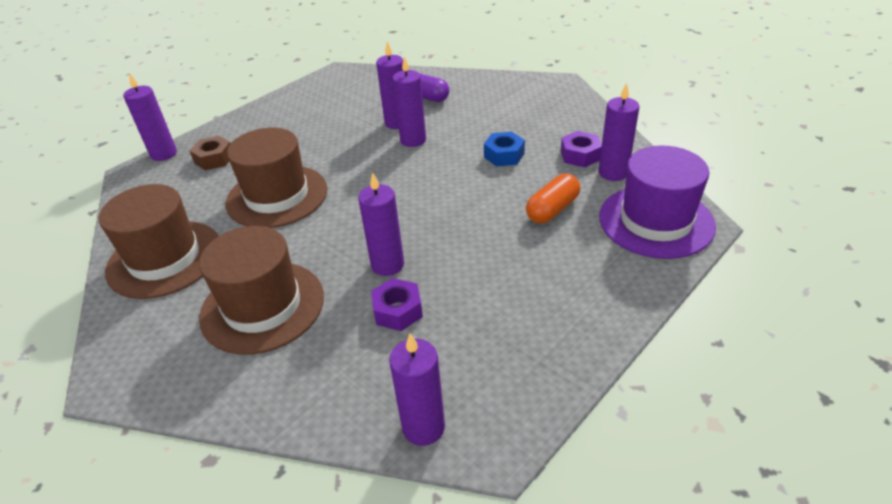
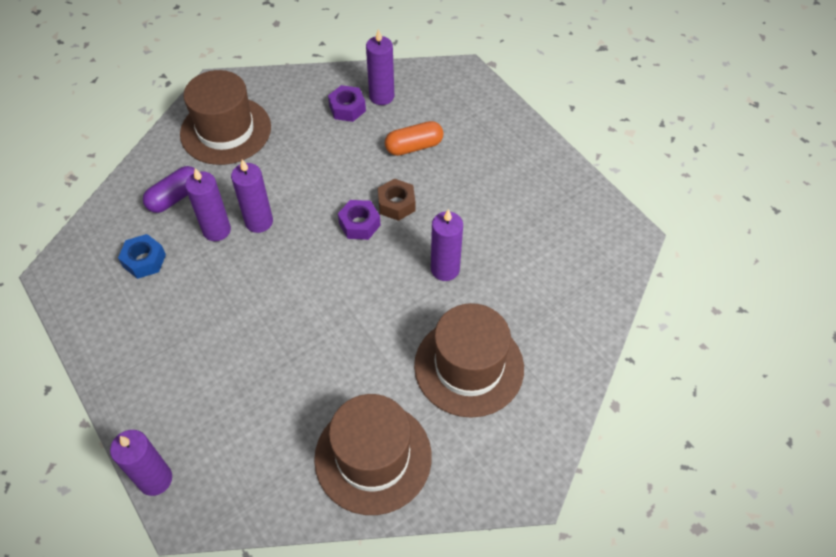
camera: 80 degrees left, 15 degrees up
(214, 159) = (198, 417): brown nut -> brown nut (396, 204)
(277, 196) = (306, 351): brown hat -> brown hat (226, 130)
(398, 311) = (501, 269): purple nut -> purple nut (359, 224)
(423, 427) = (611, 270): purple candle -> none
(504, 155) = (322, 158): blue nut -> blue nut (144, 261)
(552, 209) = (414, 147): orange capsule -> orange capsule turned 75 degrees counterclockwise
(656, 221) = (451, 93): purple hat -> none

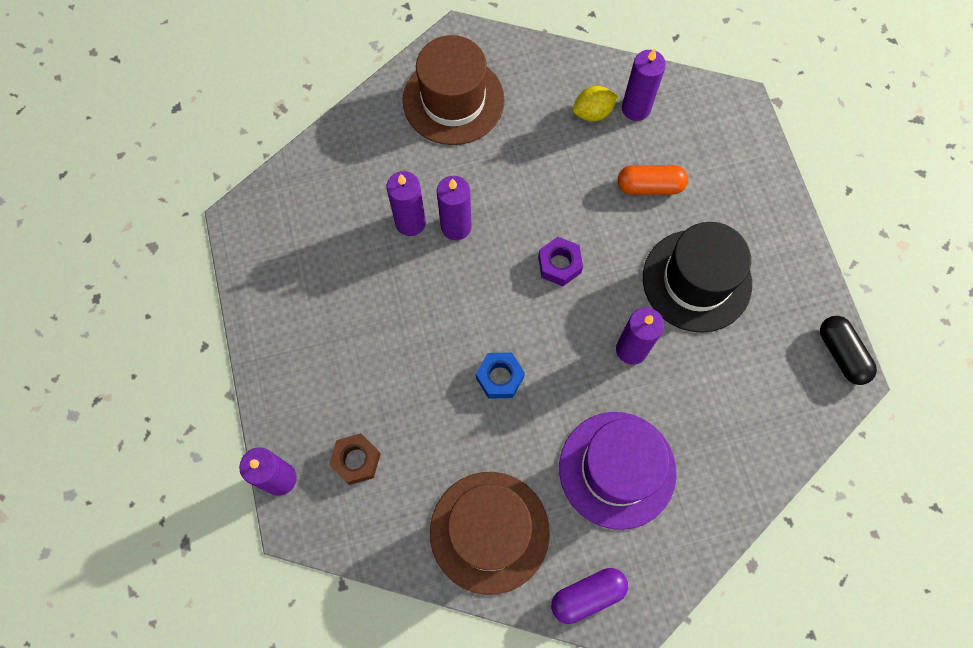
camera: 20 degrees right, 15 degrees up
(144, 261) = (329, 234): blue nut -> blue nut (500, 377)
(175, 197) = (379, 168): purple capsule -> purple capsule (587, 595)
(347, 108) = (592, 112): purple nut -> yellow lemon
(396, 204) = (606, 253): brown nut -> brown nut (356, 460)
(469, 366) = (617, 469): brown hat -> purple hat
(479, 202) = (696, 280): none -> black hat
(617, 220) = (841, 354): none -> black capsule

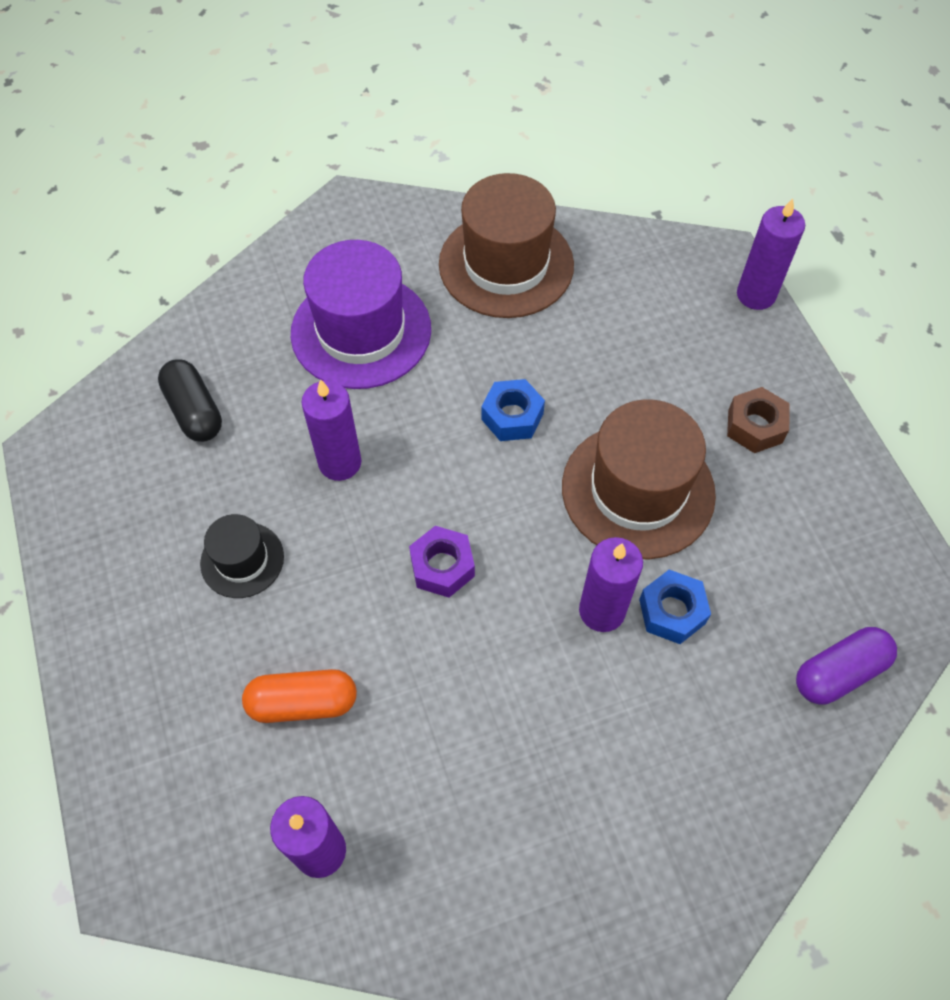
camera: 175 degrees right, 10 degrees down
(356, 460) = (672, 318): brown nut -> brown nut (755, 426)
(410, 222) = (672, 611): purple candle -> blue nut
(453, 100) = (645, 838): brown hat -> brown hat (638, 490)
(587, 595) = (394, 220): purple capsule -> purple capsule (839, 672)
(592, 112) = (397, 835): yellow lemon -> none
(696, 280) = (242, 560): black hat -> black hat, size x0.52
(841, 354) = (55, 478): black capsule -> black capsule (194, 411)

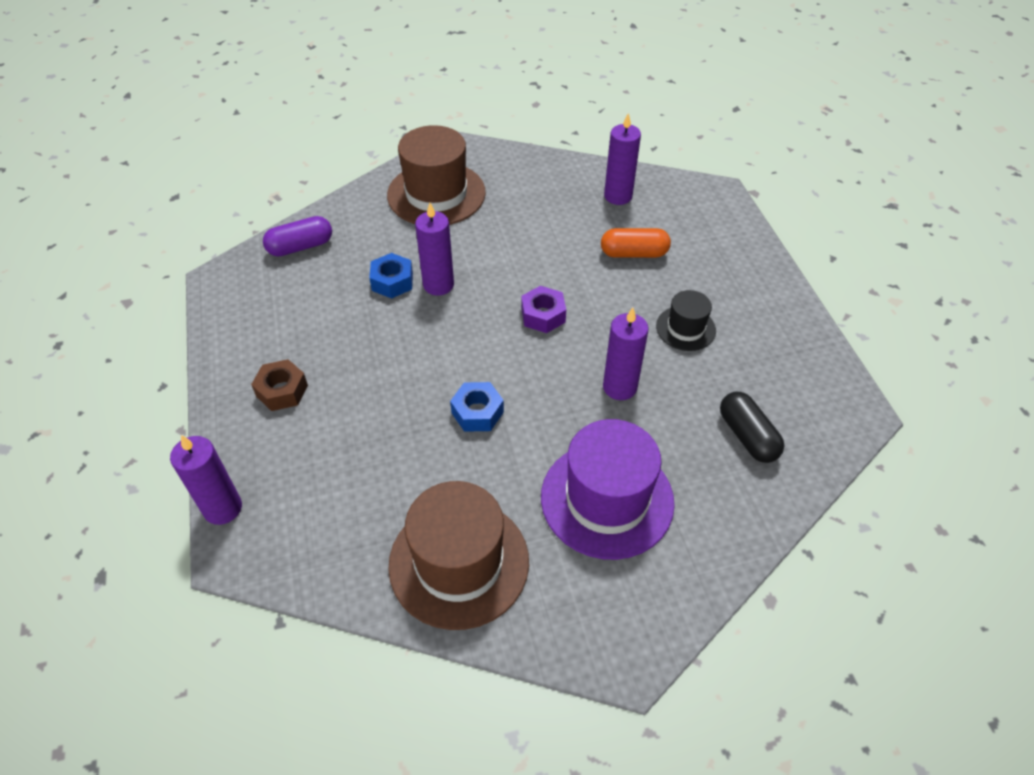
camera: 175 degrees left, 10 degrees down
(638, 490) = (391, 352): brown hat -> brown hat (436, 194)

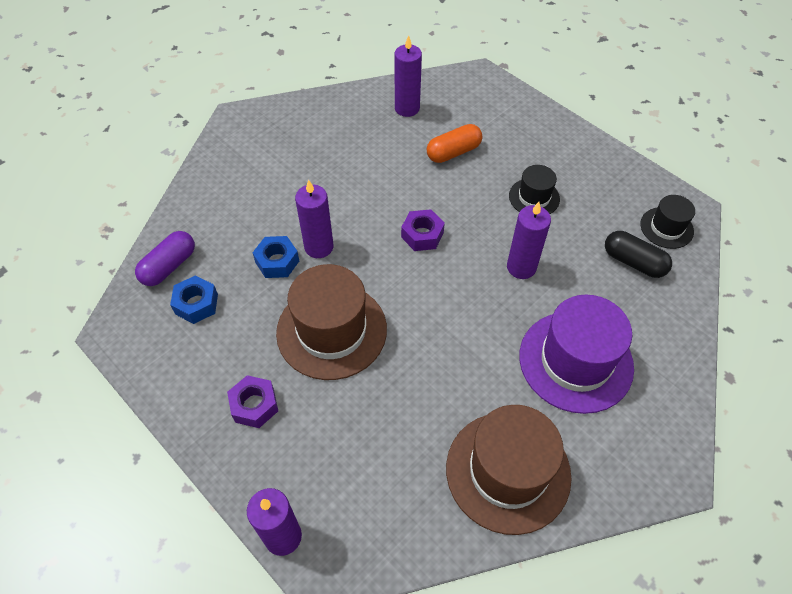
camera: 30 degrees left, 5 degrees up
(282, 391) = (254, 405): brown nut -> purple nut
(436, 194) = (256, 166): brown hat -> brown hat (331, 330)
(477, 412) = (431, 341): blue nut -> blue nut (196, 304)
(814, 419) = (666, 228): none -> black hat

